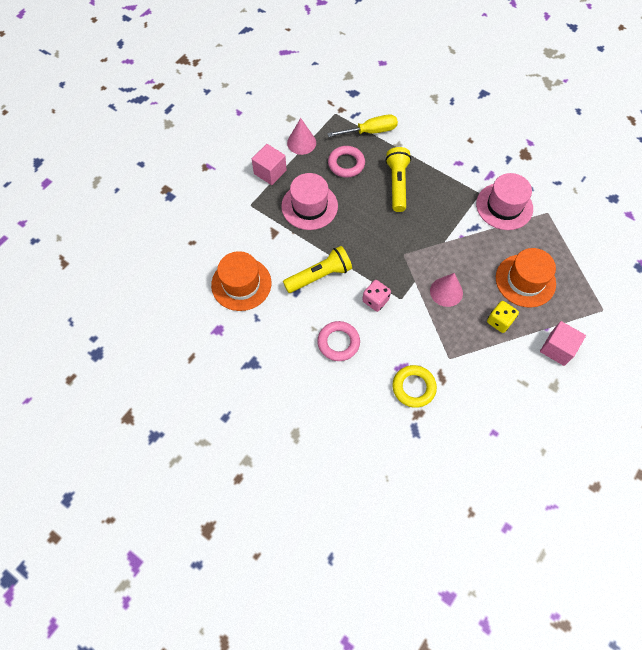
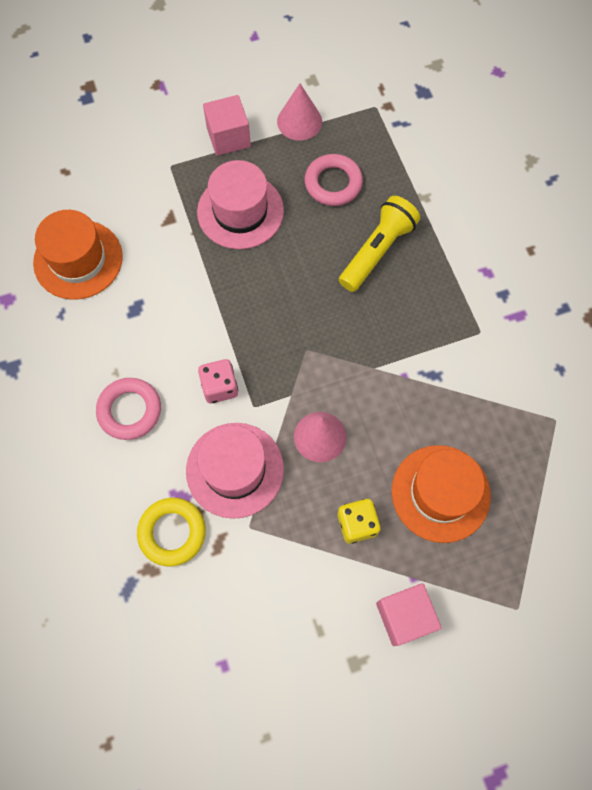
camera: 35 degrees right, 5 degrees up
(319, 276) = (178, 310): yellow flashlight -> none
(370, 131) = (402, 158): yellow screwdriver -> none
(504, 206) = (500, 371): pink hat -> pink hat (235, 470)

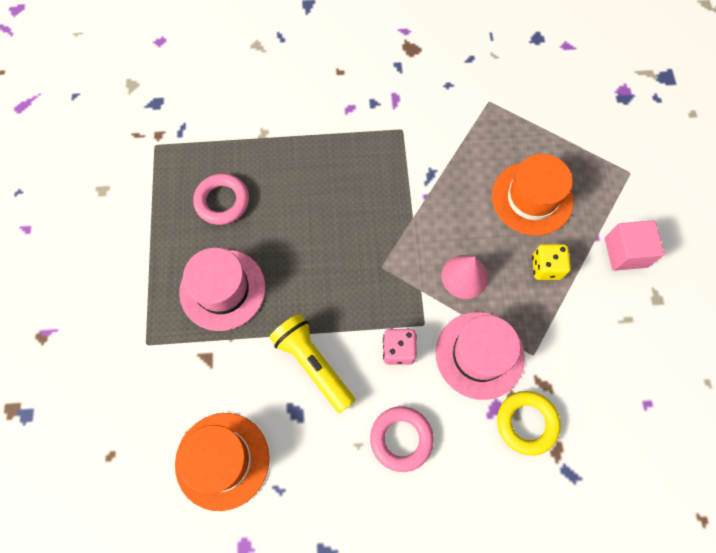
camera: 75 degrees left, 0 degrees up
(228, 137) = (135, 281): pink cube -> none
(299, 121) = (144, 213): pink cone -> none
(377, 251) = (303, 184): yellow flashlight -> yellow flashlight (313, 364)

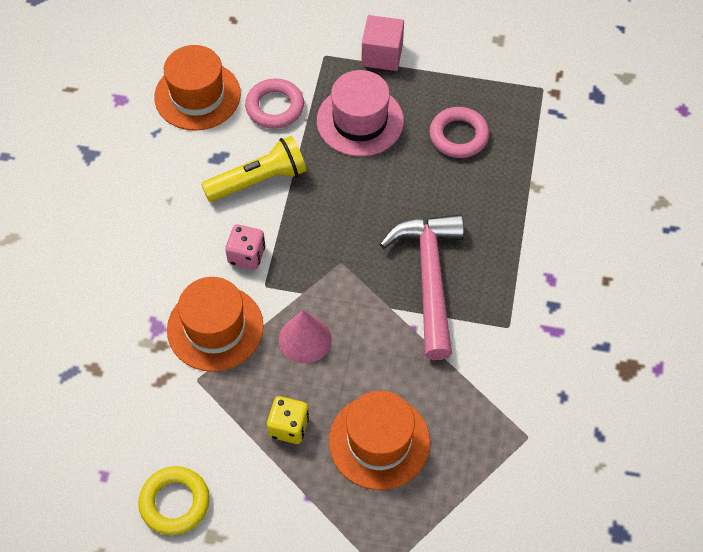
camera: 105 degrees right, 10 degrees down
(376, 194) = (429, 278): none -> pink hammer
(401, 439) = (160, 236): pink ring -> pink ring (275, 107)
(479, 355) = (215, 328): pink hat -> orange hat
(526, 423) = (131, 349): yellow ring -> yellow ring (175, 503)
(625, 252) = (279, 523): pink cube -> pink cube (382, 55)

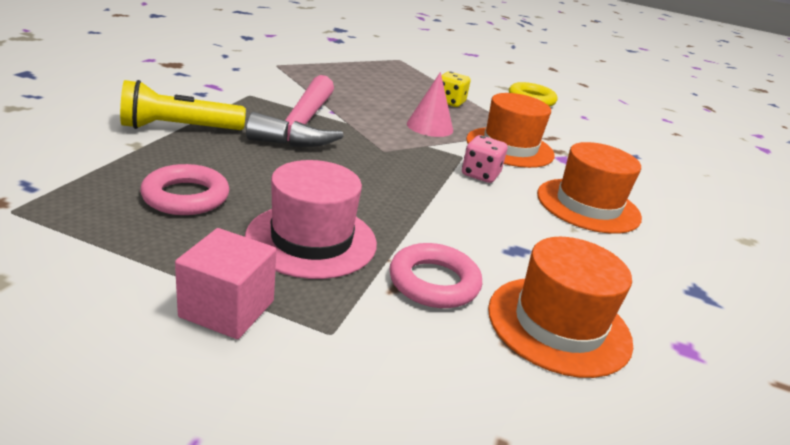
camera: 175 degrees left, 30 degrees down
(258, 180) = (464, 219): yellow flashlight -> yellow flashlight (179, 128)
(379, 441) = (384, 85): orange hat -> orange hat (588, 205)

